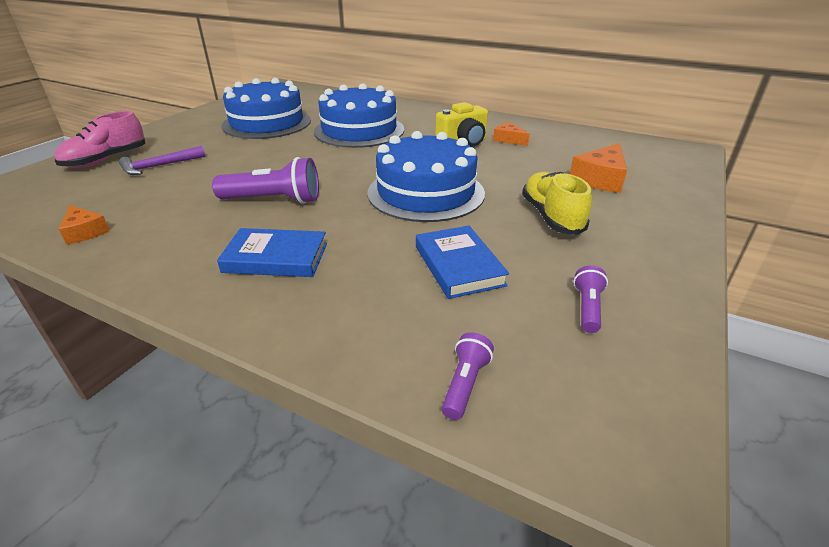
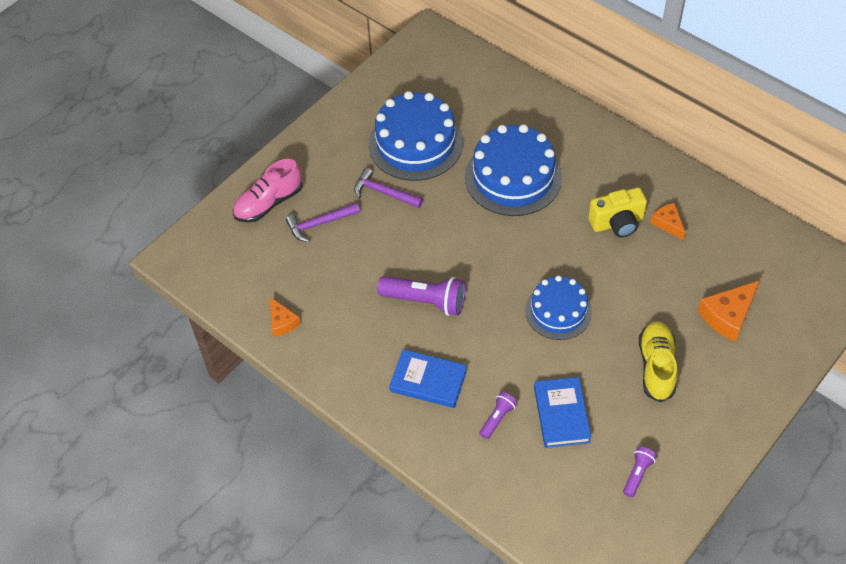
camera: 15 degrees right, 20 degrees up
(233, 146) = (384, 192): none -> purple hammer
(426, 192) = (558, 311): blue cake -> blue cake, size x0.63
(465, 384) = (537, 518): purple flashlight -> purple flashlight (497, 418)

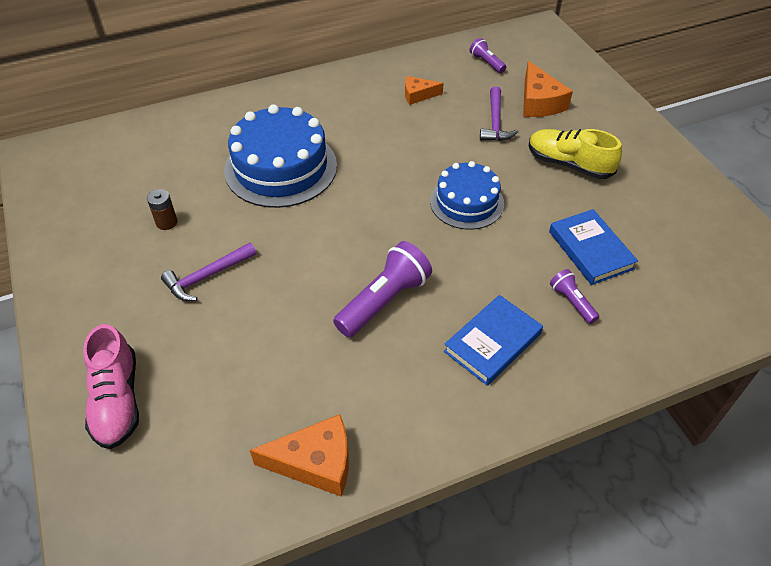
camera: 65 degrees left, 5 degrees down
(282, 322) = (315, 462): orange cheese -> orange cheese, size x1.62
(319, 224) = (197, 357): purple hammer -> purple hammer (495, 122)
(415, 143) = (166, 222): blue cake -> brown battery
(561, 414) = (590, 250): blue book -> blue book turned 45 degrees clockwise
(617, 223) = (393, 123): yellow camera -> none
(637, 474) = (682, 225): purple flashlight -> purple flashlight (486, 63)

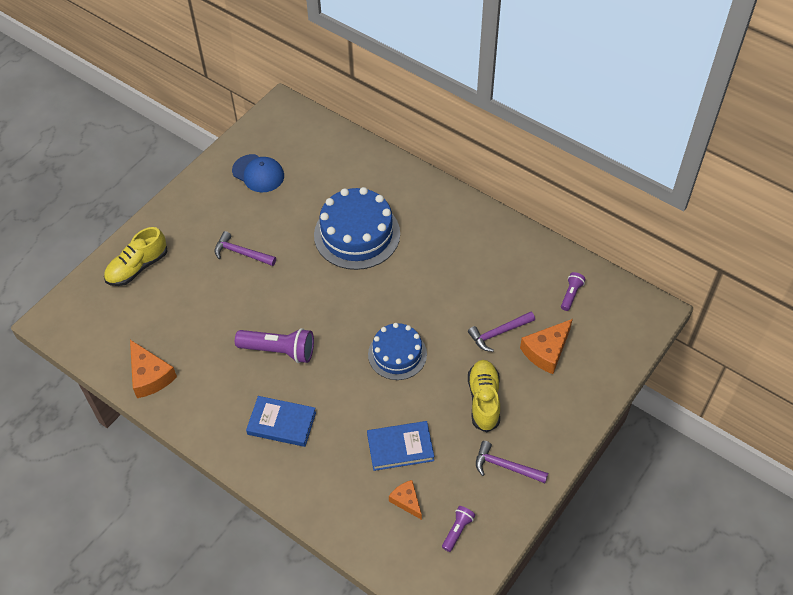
camera: 60 degrees right, 5 degrees up
(106, 212) = (258, 173): none -> blue cap
(117, 400) = (137, 267): pink shoe -> yellow shoe
(166, 222) = (270, 207): brown battery -> none
(418, 95) = (493, 270): orange cheese -> orange cheese (406, 501)
(572, 302) = (343, 454): purple flashlight -> purple flashlight (457, 530)
(590, 250) = (400, 447): blue book -> blue book turned 45 degrees clockwise
(657, 182) = (505, 466): none -> purple hammer

